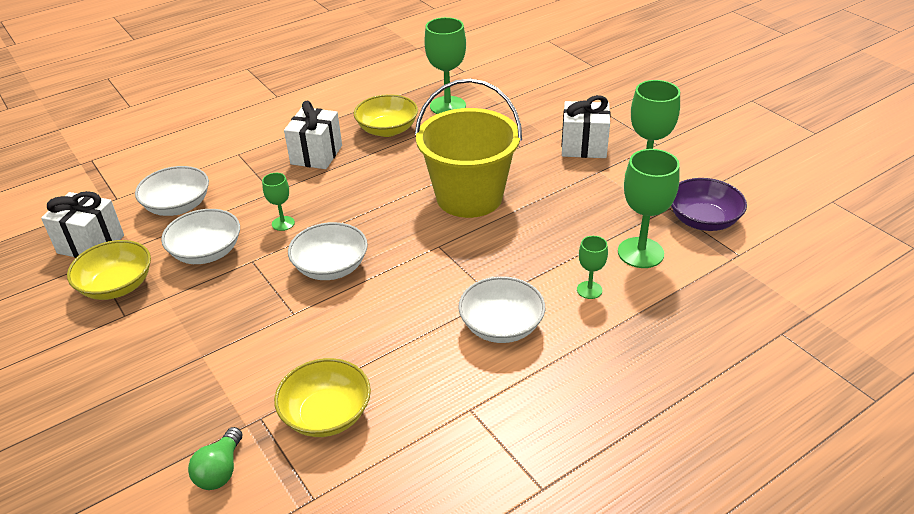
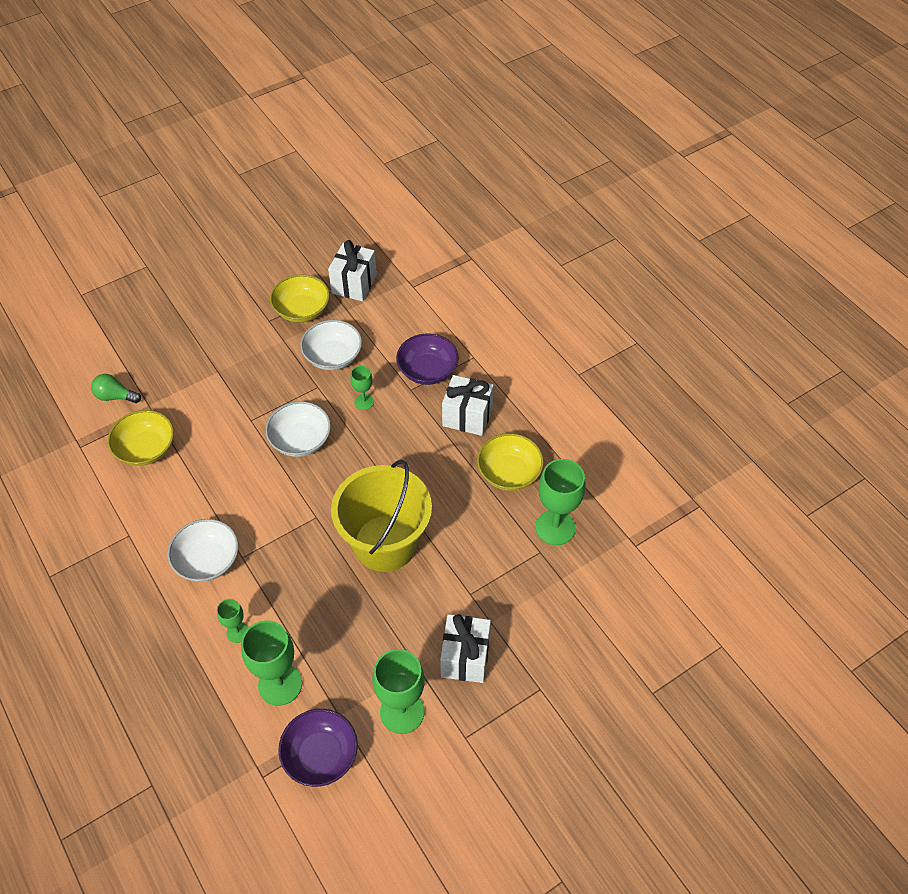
camera: 90 degrees right, 15 degrees up
(178, 206) = (397, 328): white bowl -> none
(248, 182) = (427, 370): none -> purple bowl

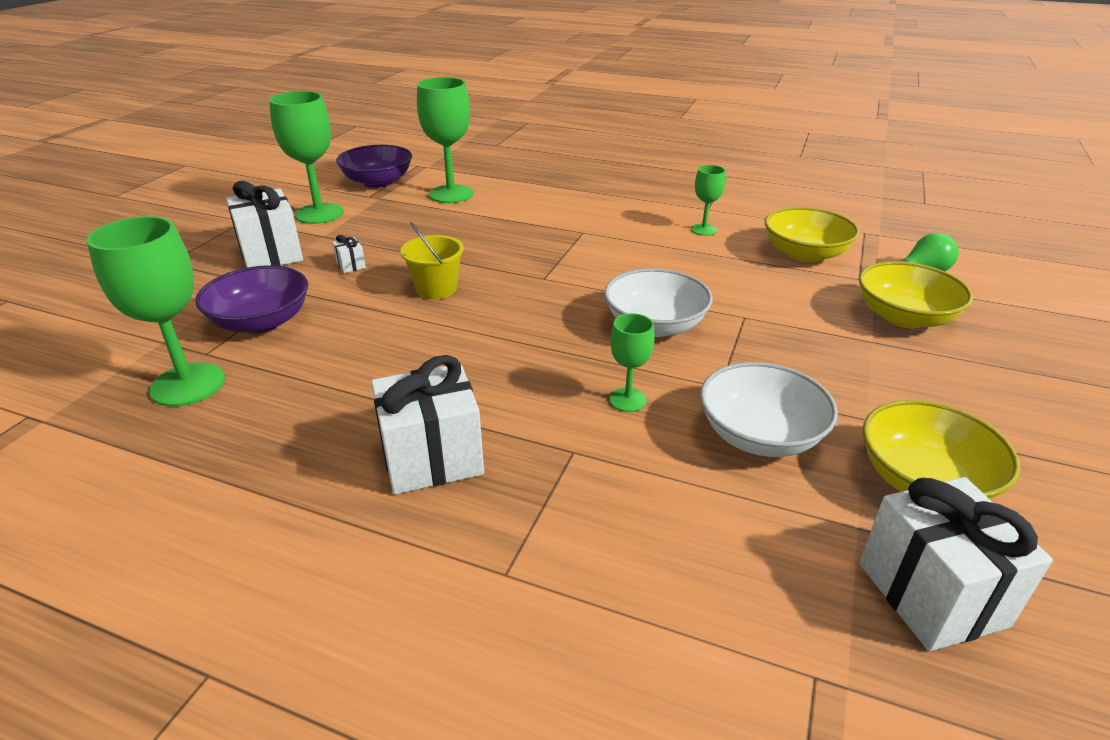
camera: 145 degrees right, 20 degrees down
(207, 560) = (612, 220): white bowl -> none
(237, 632) = (524, 201): green goblet -> green goblet (703, 230)
(385, 543) = (436, 289): yellow bucket -> yellow bucket, size x0.45
(420, 606) = (351, 265): none -> white gift
(427, 370) = (575, 497): purple bowl -> purple bowl (261, 322)
(509, 473) = (301, 415): yellow bowl -> yellow bowl (904, 317)

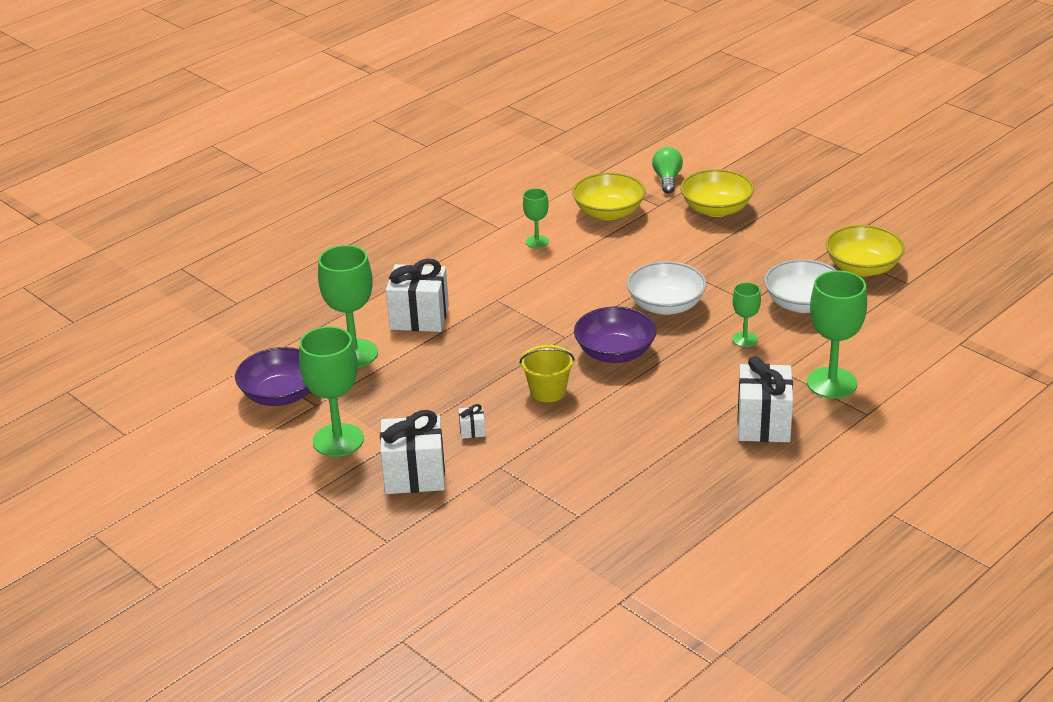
camera: 65 degrees left, 0 degrees up
(188, 384) = (620, 524): green goblet -> green goblet (831, 383)
(261, 322) = (545, 486): purple bowl -> purple bowl (615, 353)
(931, 594) = (931, 297): white gift -> white gift (419, 318)

